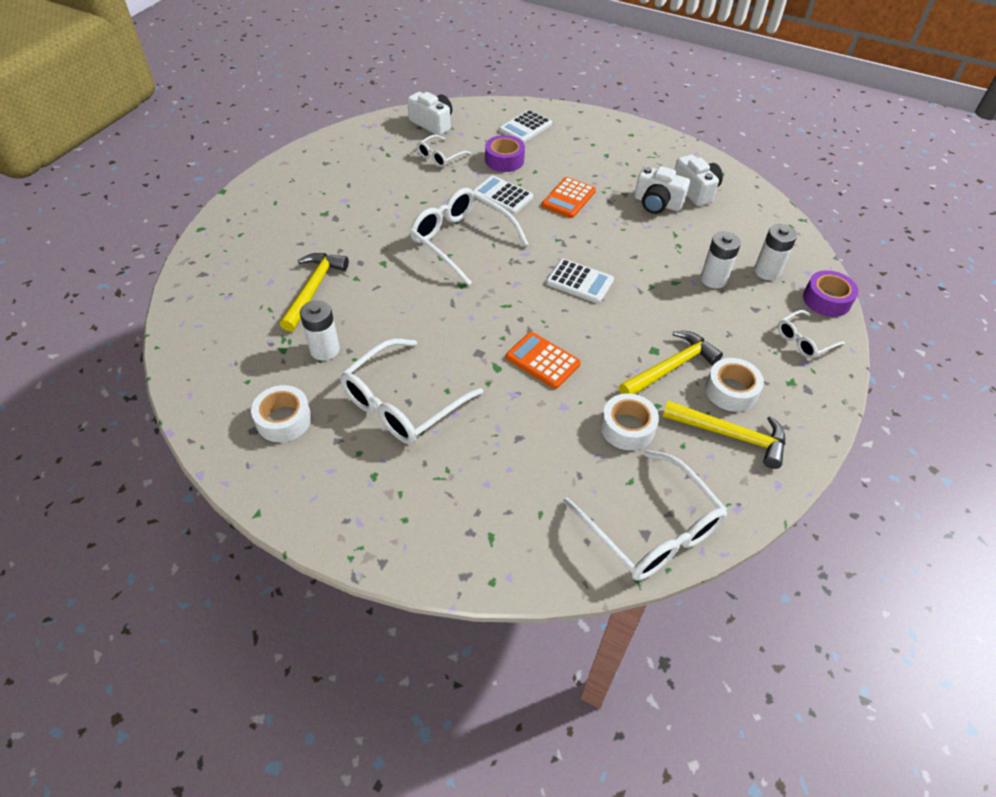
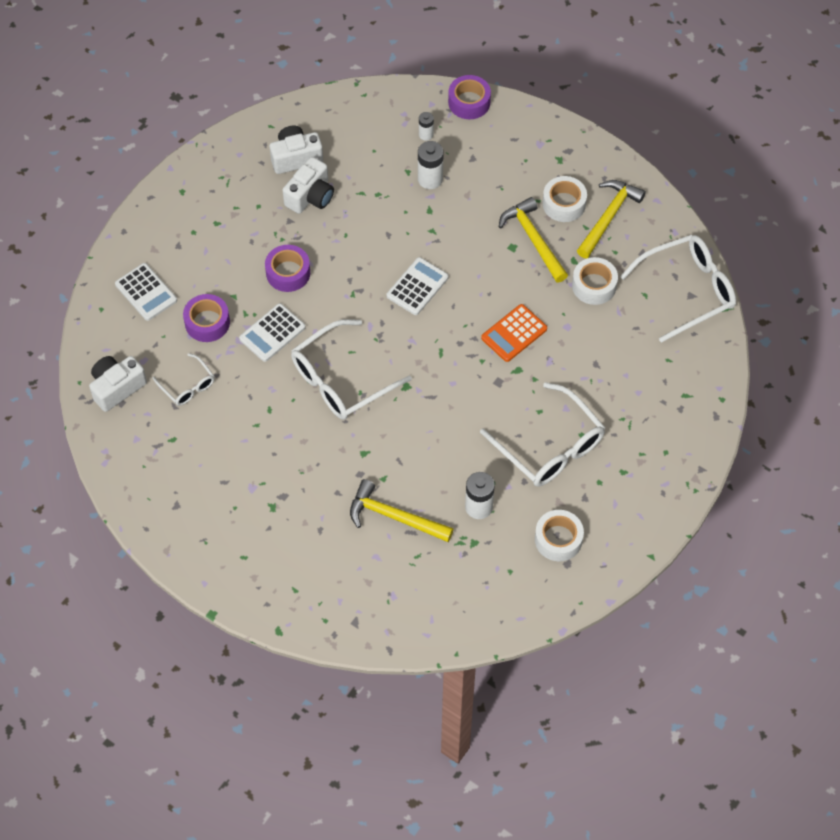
camera: 80 degrees left, 10 degrees up
(568, 198) = (288, 273): orange calculator -> purple tape
(767, 271) = (426, 134): white battery -> white battery, size x0.60
(804, 340) = (514, 135): white glasses -> none

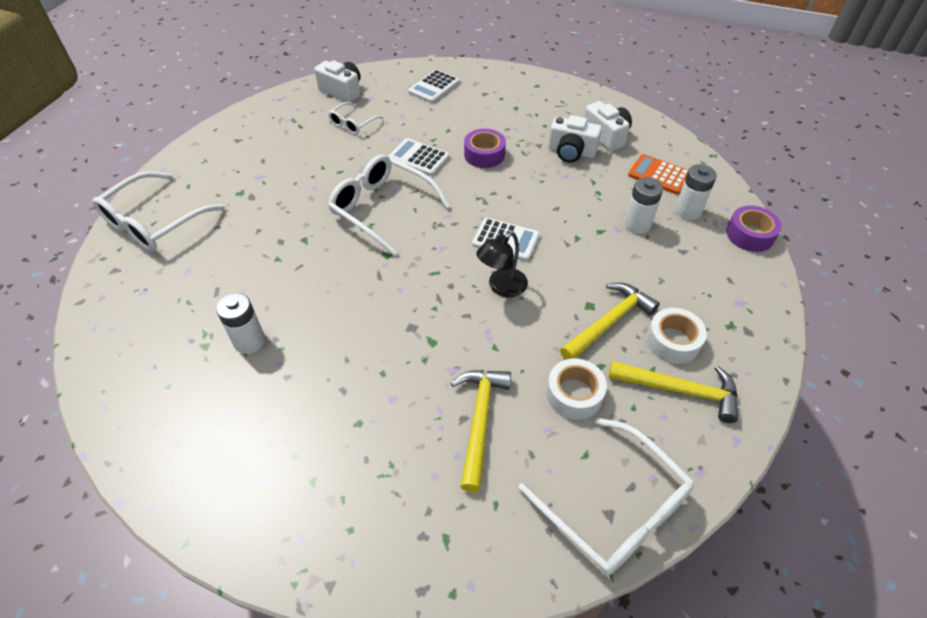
camera: 75 degrees right, 10 degrees down
(207, 322) = (417, 121): purple tape -> none
(394, 517) = (233, 275): yellow hammer -> yellow hammer (479, 421)
(426, 134) = (687, 211): white battery -> white battery, size x1.68
(473, 305) = (501, 287): none -> black lamp
(514, 333) = (478, 329): orange calculator -> orange calculator (659, 175)
(549, 446) = (337, 392): white glasses -> white glasses (155, 222)
(558, 539) = (210, 426): white tape -> none

